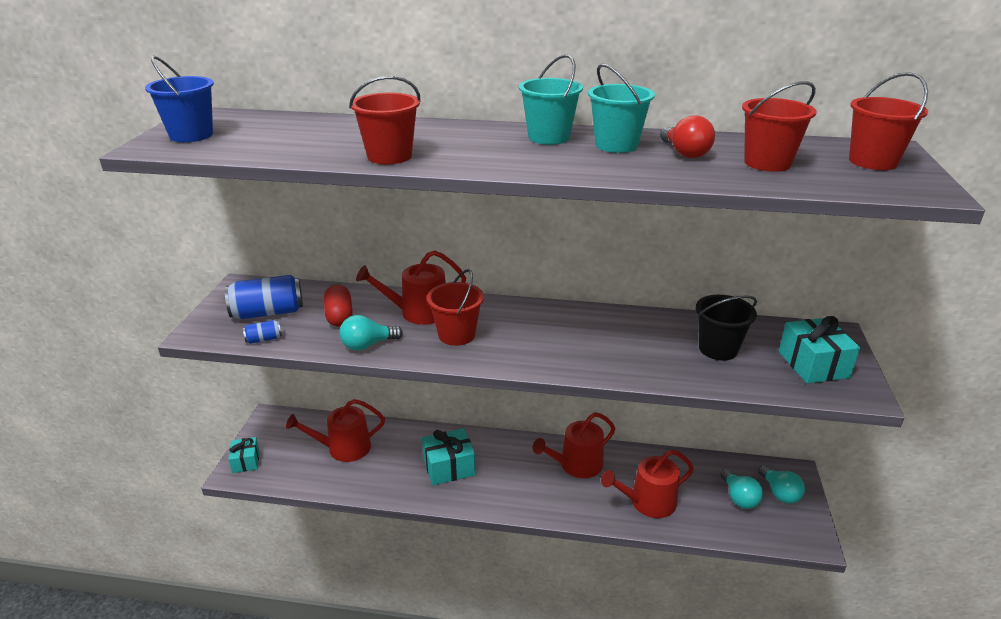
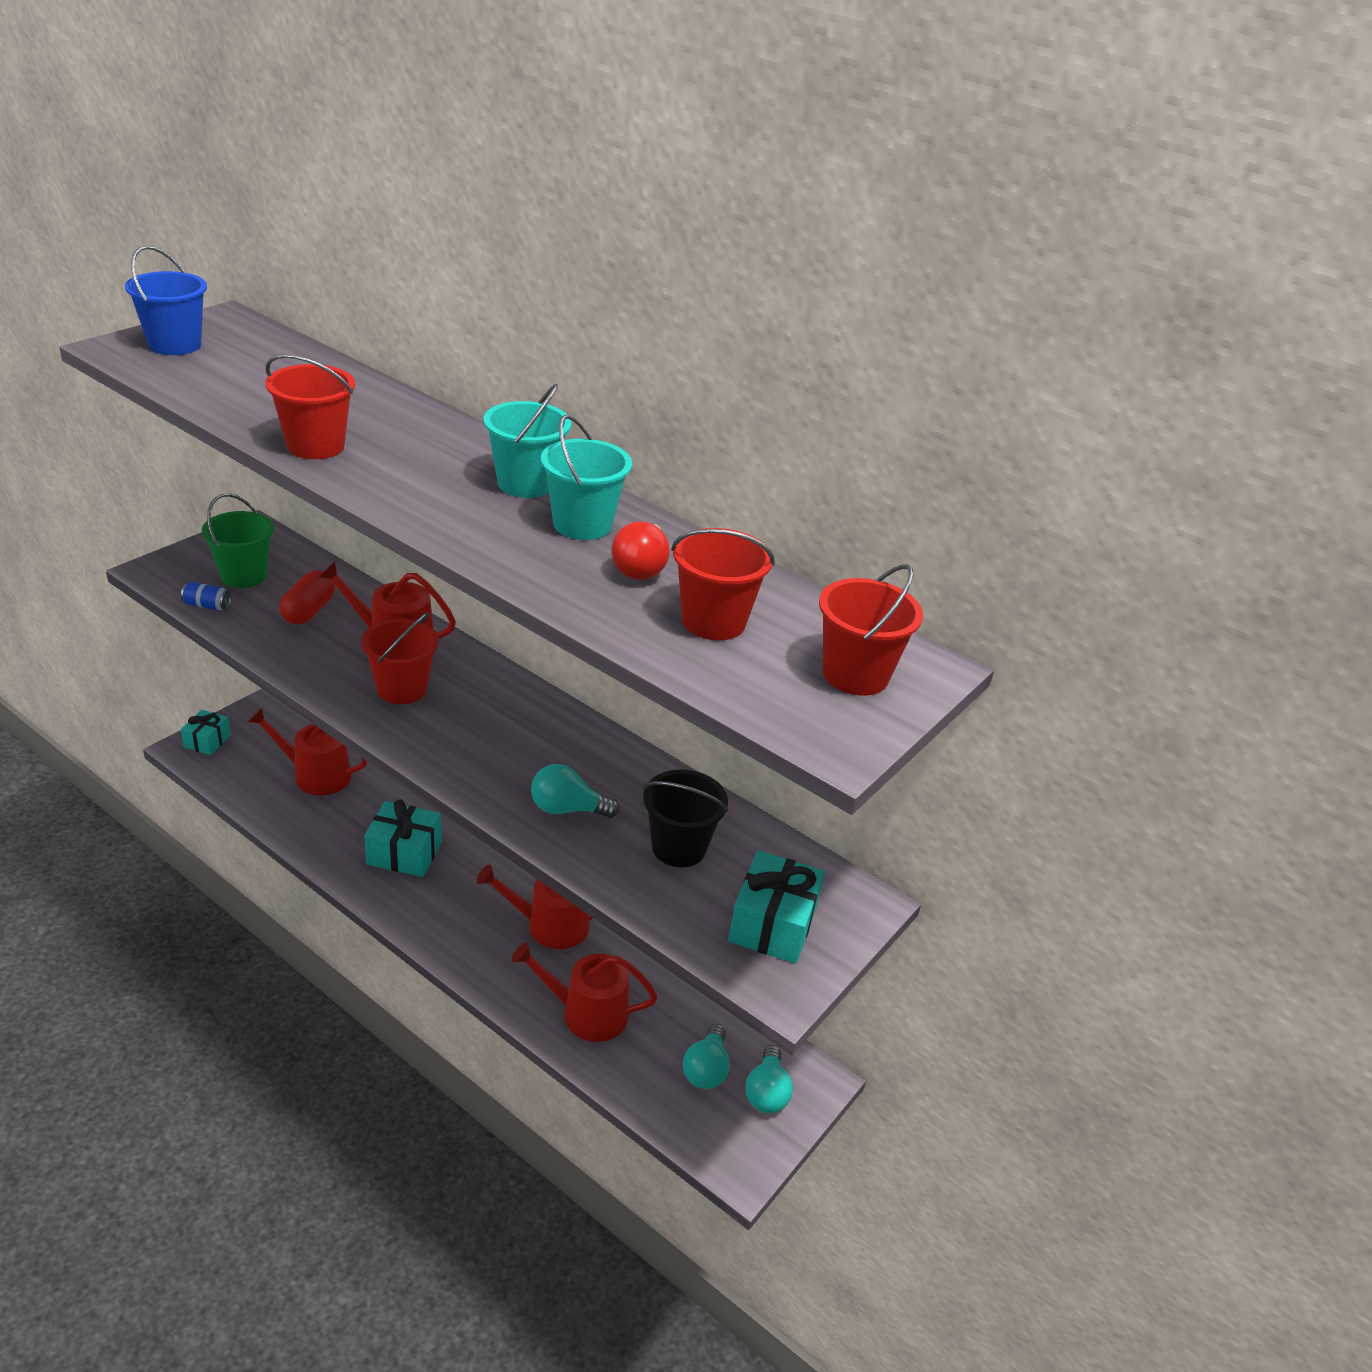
camera: 25 degrees right, 5 degrees up
(268, 312) = (244, 575): blue can -> green bucket
(367, 345) = (298, 659): turquoise light bulb -> turquoise light bulb (567, 809)

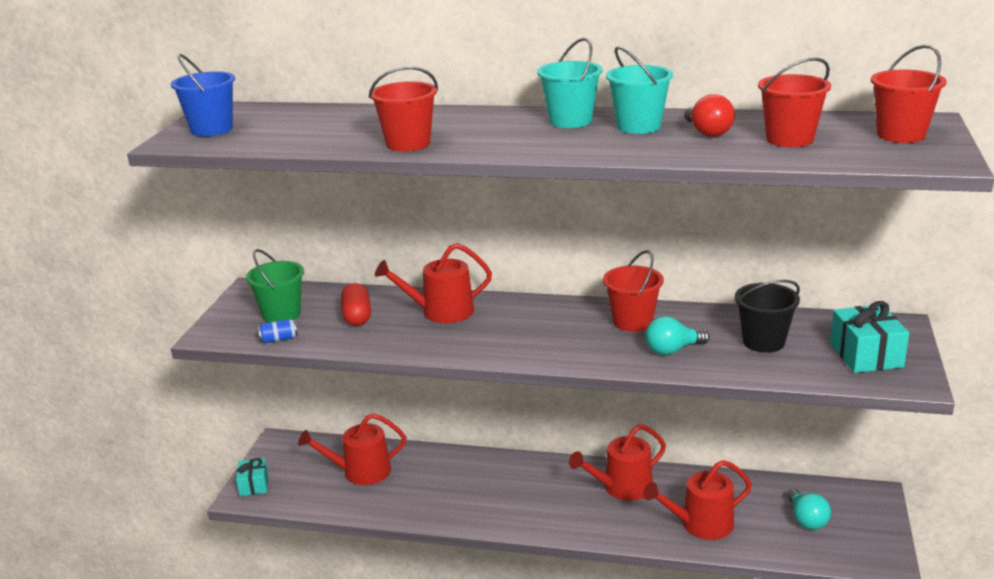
camera: 20 degrees left, 10 degrees down
(402, 689) = (481, 332): red bucket -> red bucket (632, 322)
(404, 853) = (478, 490): turquoise gift -> none
(766, 1092) = (854, 515): turquoise light bulb -> none

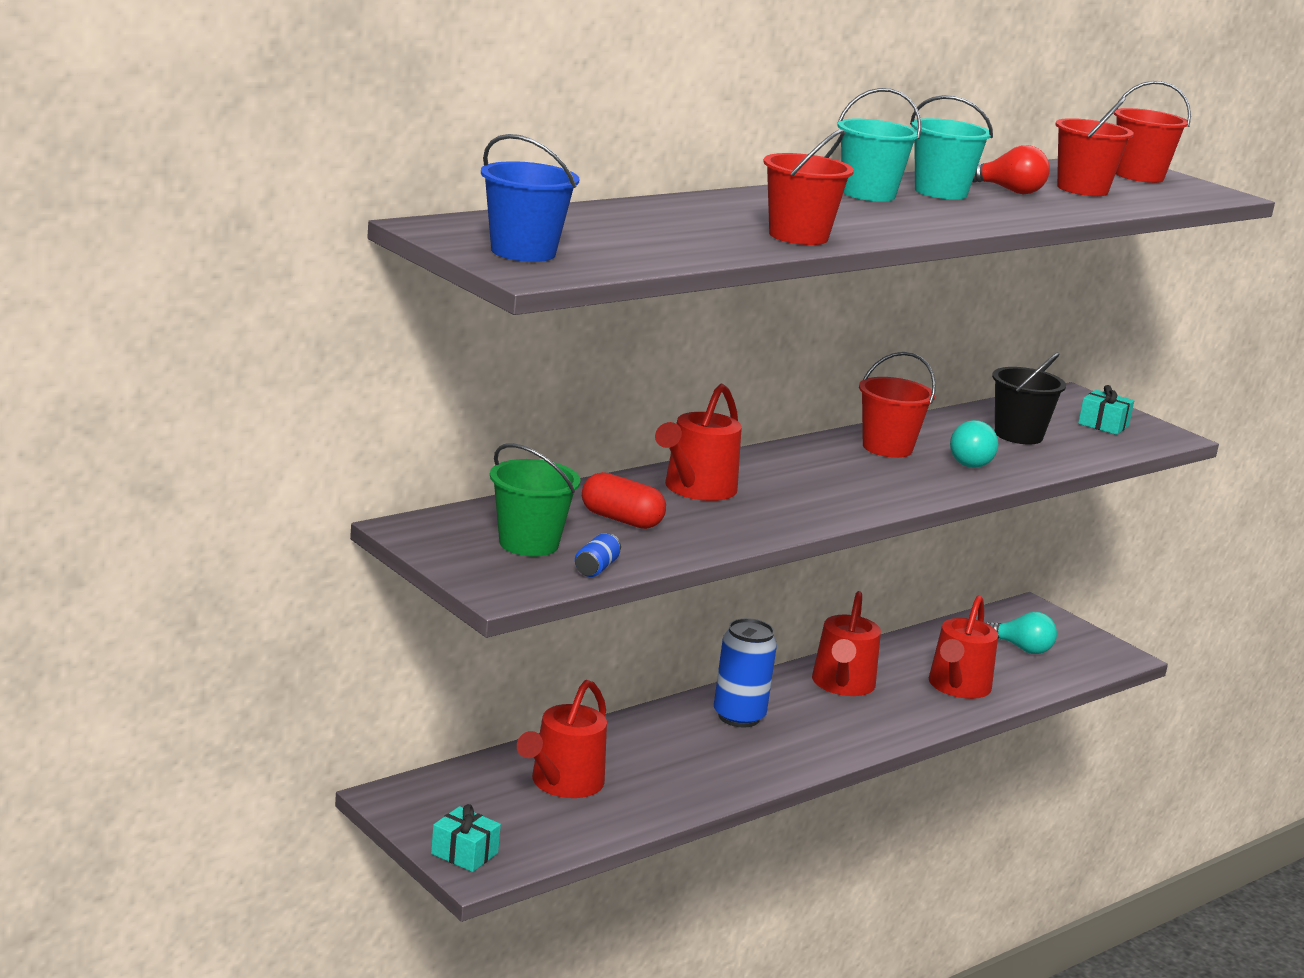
camera: 55 degrees left, 5 degrees down
(520, 478) = (739, 717): none -> blue can
(866, 355) = (1103, 425): turquoise gift -> turquoise gift, size x0.63

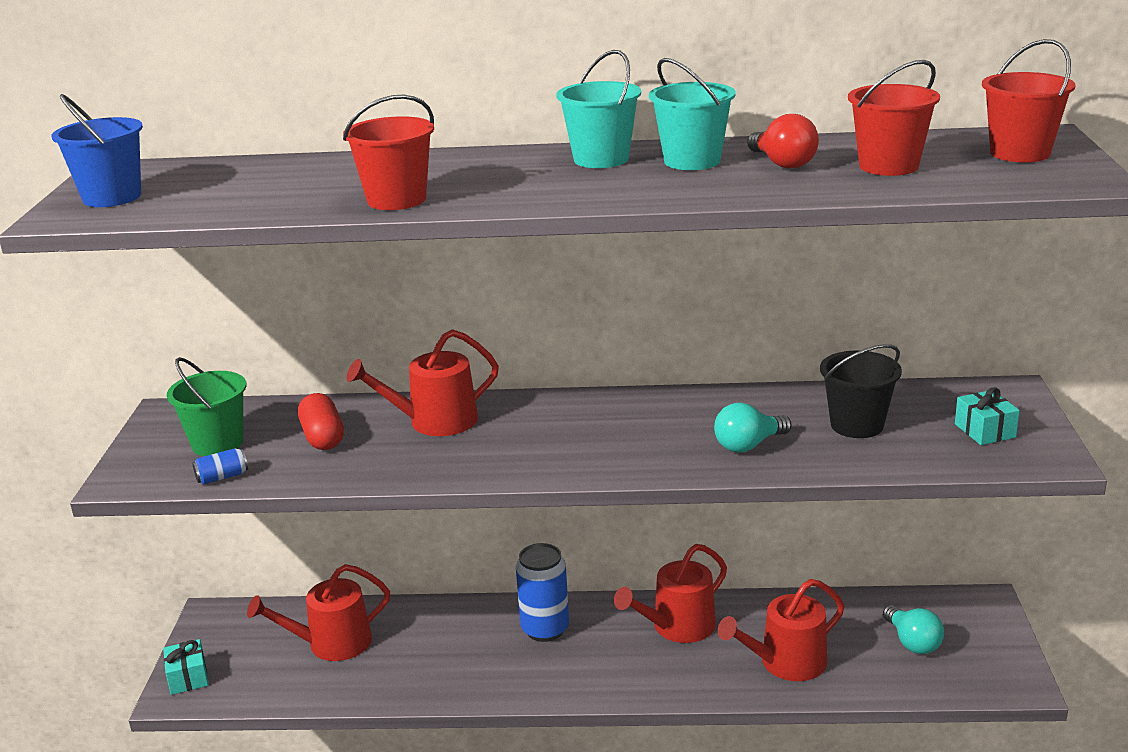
camera: 45 degrees right, 5 degrees up
(887, 448) = (687, 414): red bucket -> none

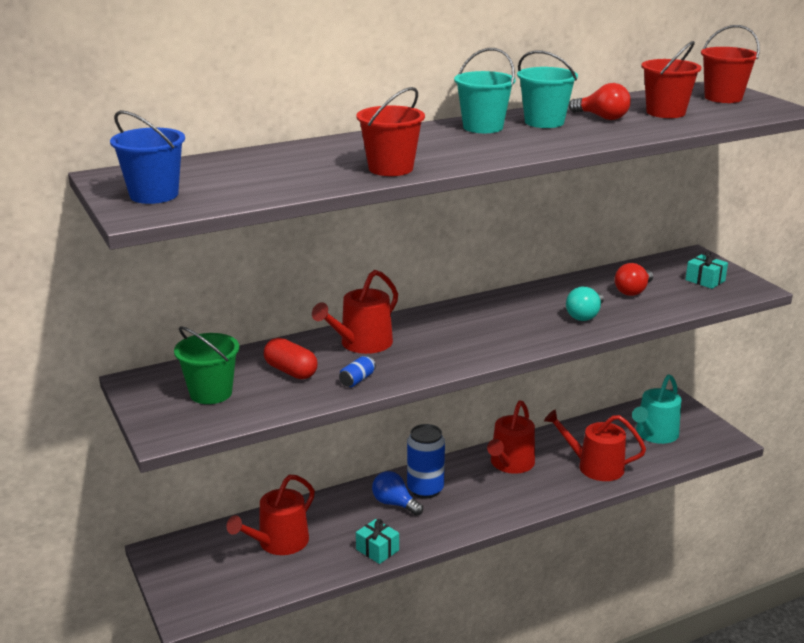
camera: 30 degrees left, 0 degrees up
(188, 677) = (185, 599): turquoise gift -> turquoise gift (377, 550)
(222, 477) = (246, 414): blue can -> blue can (357, 380)
(494, 636) = (394, 504): none -> blue light bulb
(786, 663) = (594, 466): red watering can -> red watering can turned 75 degrees clockwise
(857, 425) = (633, 291): black bucket -> red light bulb
(912, 642) = (654, 434): turquoise light bulb -> turquoise watering can

